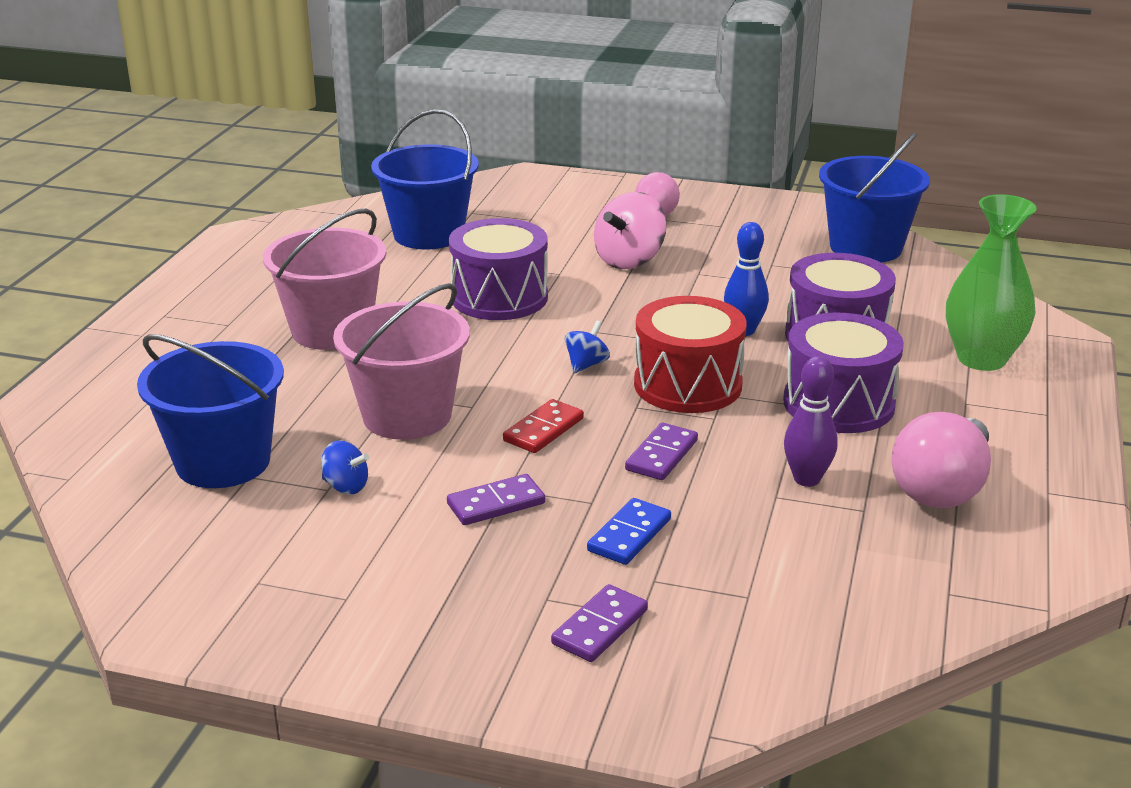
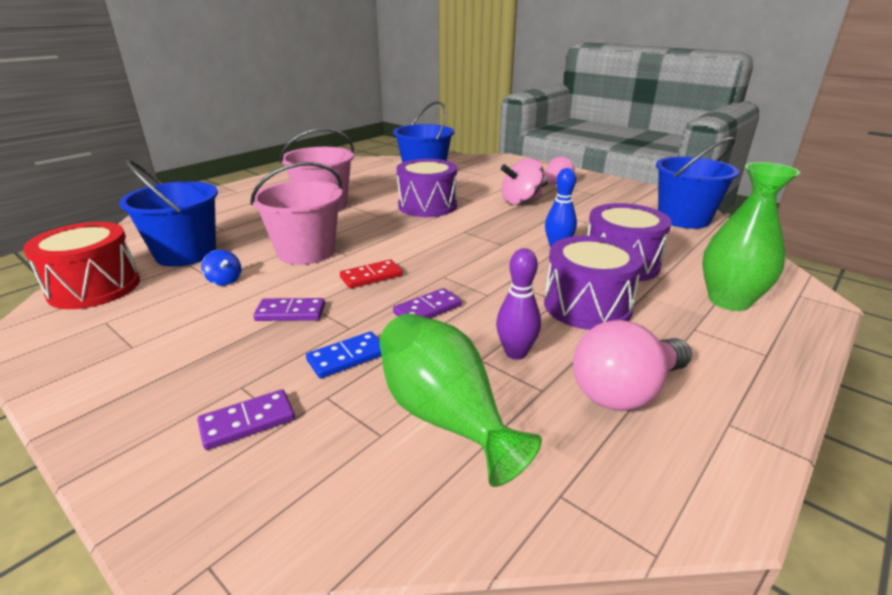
camera: 25 degrees right, 0 degrees up
(586, 364) = (438, 247): blue spinning top -> none
(687, 385) = (489, 271): red drum -> red drum (94, 288)
(793, 562) = (445, 416): none -> green vase

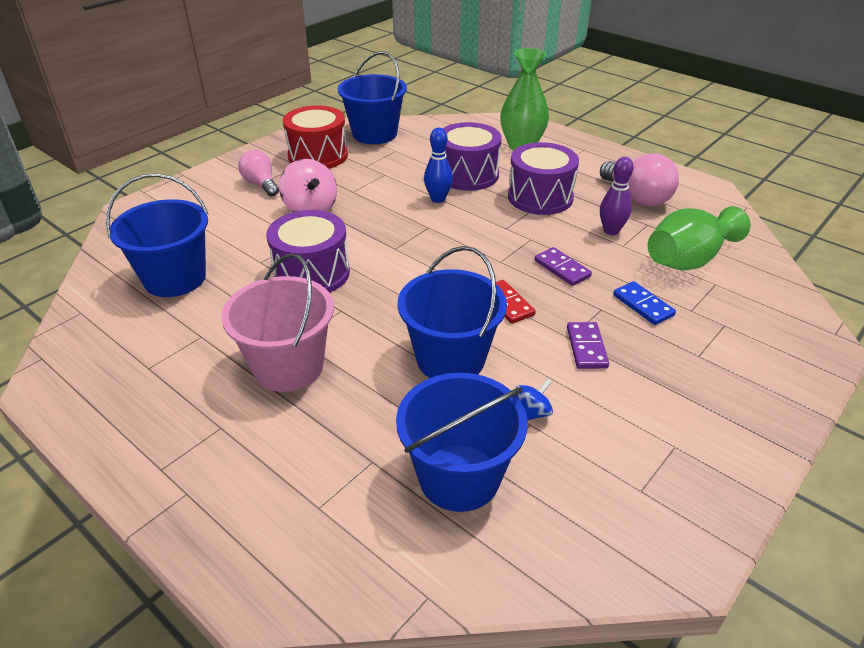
camera: 90 degrees left, 10 degrees up
(94, 288) = (570, 542): red drum -> red drum (318, 156)
(247, 422) = (733, 343): purple domino -> none
(306, 252) = (450, 359): pink bucket -> blue bucket

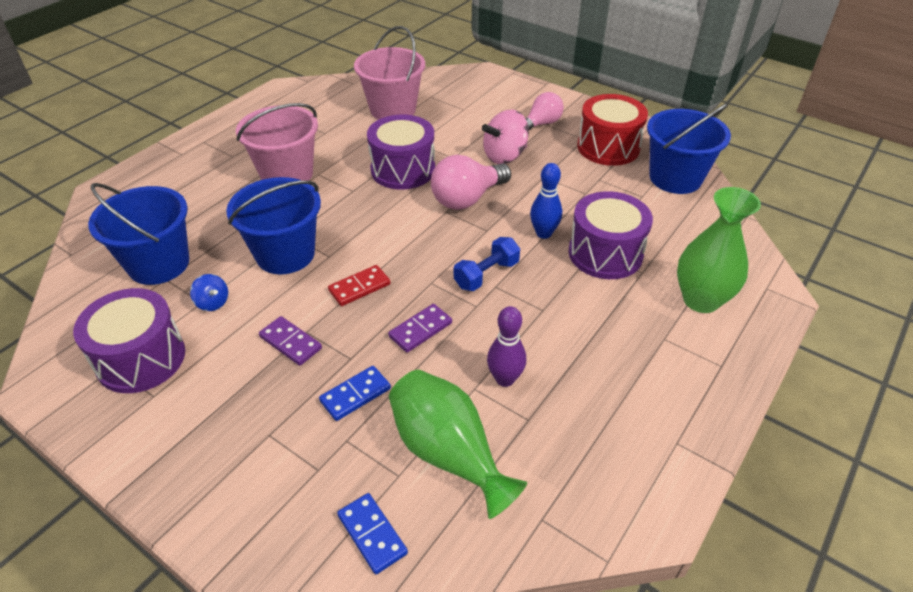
camera: 85 degrees right, 5 degrees up
(175, 278) = (393, 109): blue bucket -> pink bucket
(491, 231) = (486, 274): none -> blue dumbbell
(540, 197) = (570, 315): purple drum -> purple drum (141, 358)
(586, 347) = (290, 343): purple domino -> purple domino turned 45 degrees clockwise
(637, 197) = (597, 415): pink light bulb -> pink light bulb (467, 199)
(769, 296) = (372, 534): none -> blue domino

